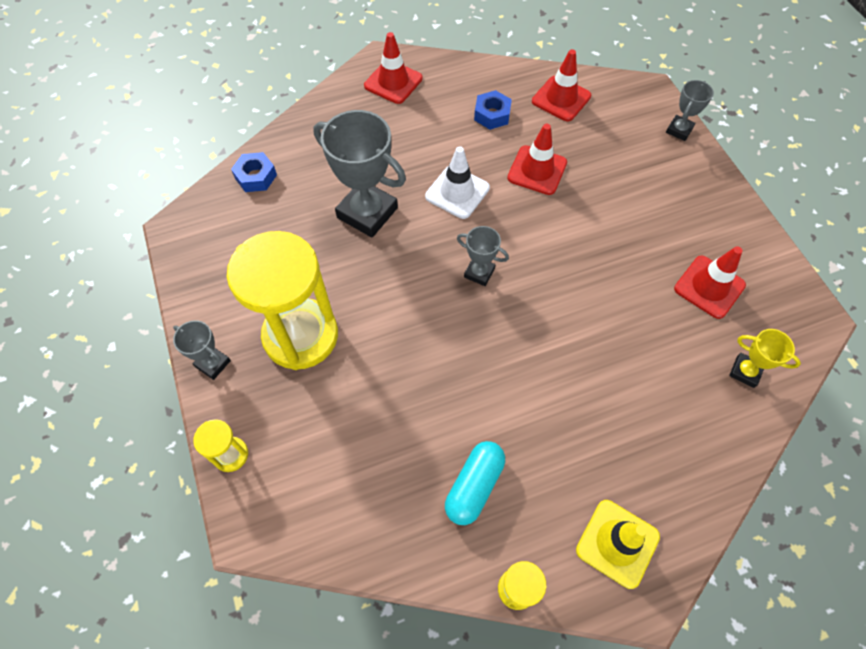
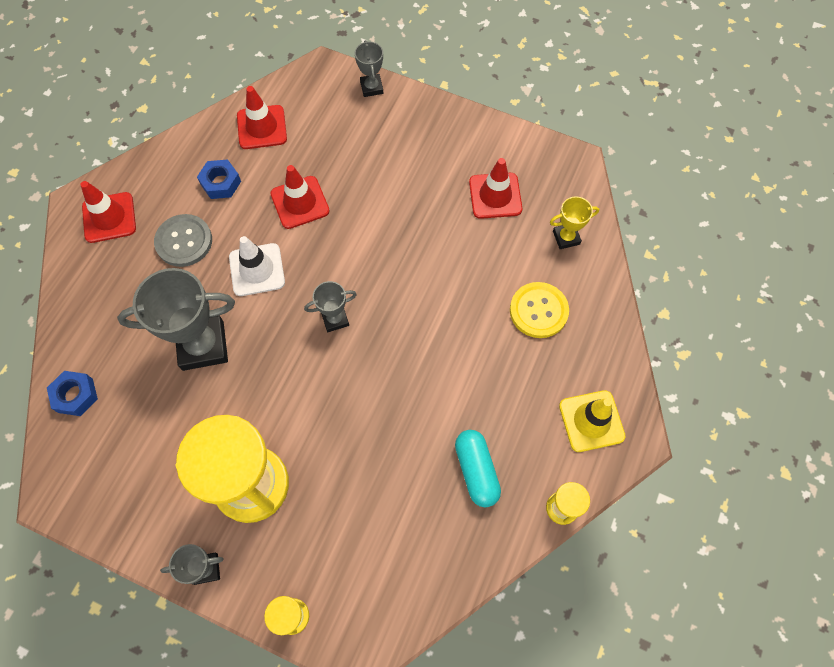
camera: 45 degrees left, 5 degrees up
(426, 134) = (184, 241): none -> grey button
(658, 409) = (538, 311): none -> yellow button

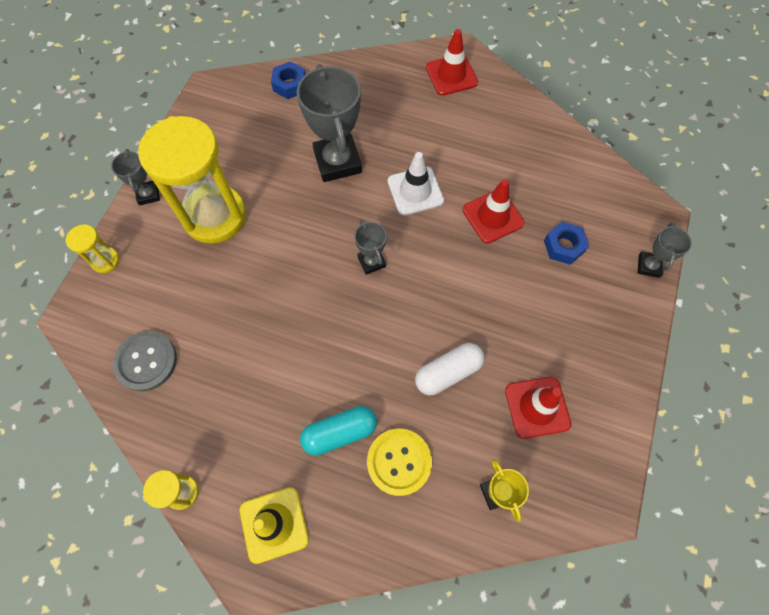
camera: 85 degrees right, 0 degrees up
(184, 241) = (436, 131): grey button -> grey button (146, 361)
(221, 183) = (502, 149): blue nut -> blue nut (563, 246)
(262, 127) = (572, 173): red traffic cone -> none
(371, 87) = (649, 266): grey trophy -> grey trophy turned 60 degrees counterclockwise
(459, 262) = (448, 372): none -> white capsule
(476, 471) = (222, 404): turquoise capsule -> turquoise capsule (340, 433)

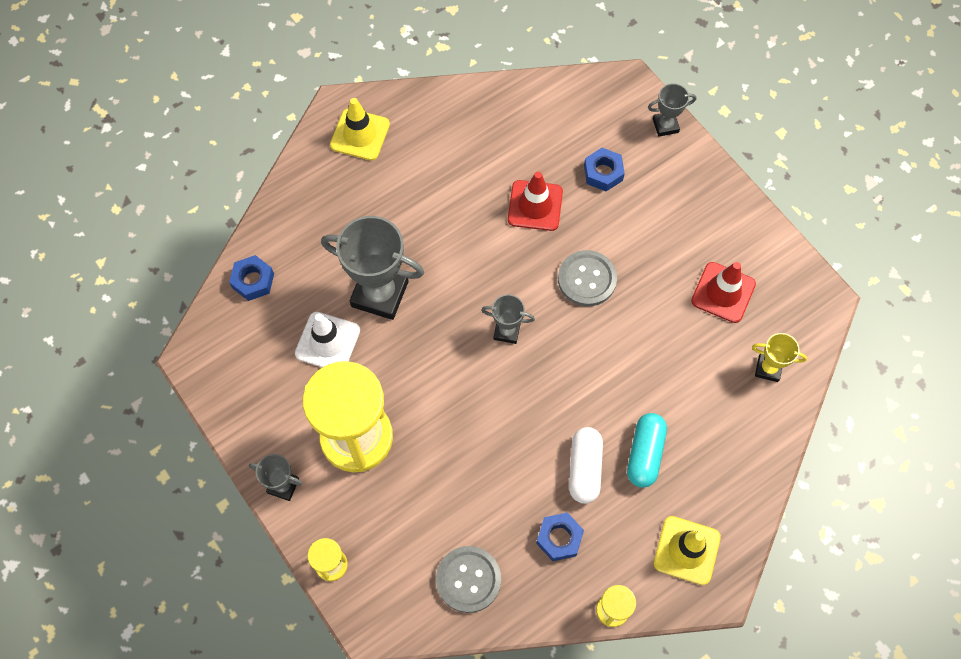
camera: 55 degrees left, 0 degrees up
(221, 409) = (559, 538): none -> blue nut
(399, 462) = (698, 423): yellow button -> none
(415, 191) = (462, 249): white traffic cone -> white traffic cone (327, 342)
(448, 372) = (650, 338): white capsule -> white capsule (584, 469)
(451, 75) = (360, 134): red traffic cone -> yellow traffic cone
(461, 291) = (587, 279): none -> grey button
(649, 266) = (665, 125): grey trophy -> grey trophy turned 60 degrees counterclockwise

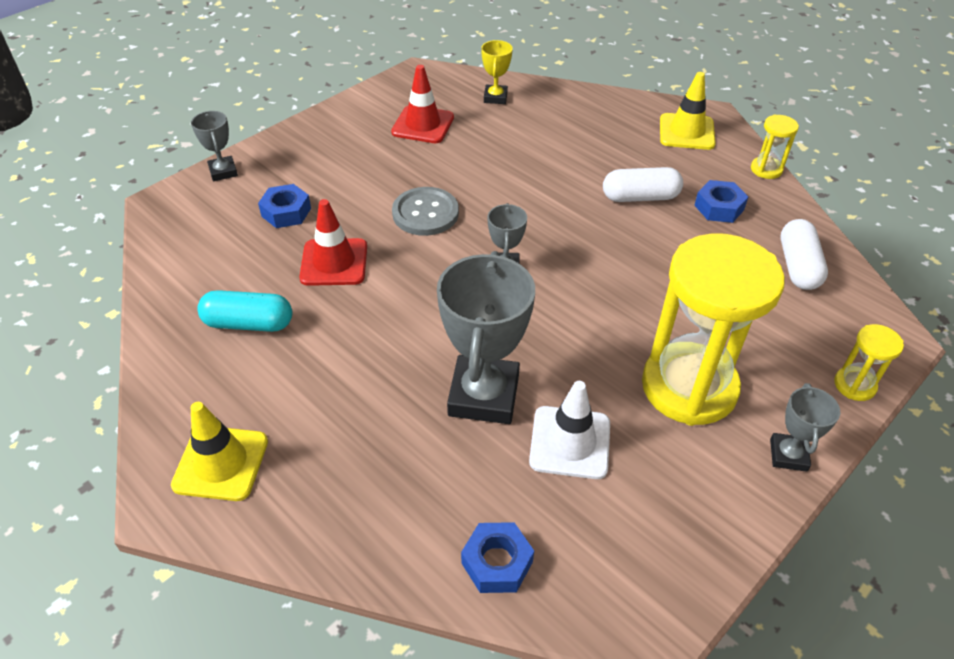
camera: 100 degrees left, 20 degrees down
(468, 579) = (798, 266): grey button -> white capsule
(645, 454) = (607, 161): turquoise capsule -> turquoise capsule (249, 323)

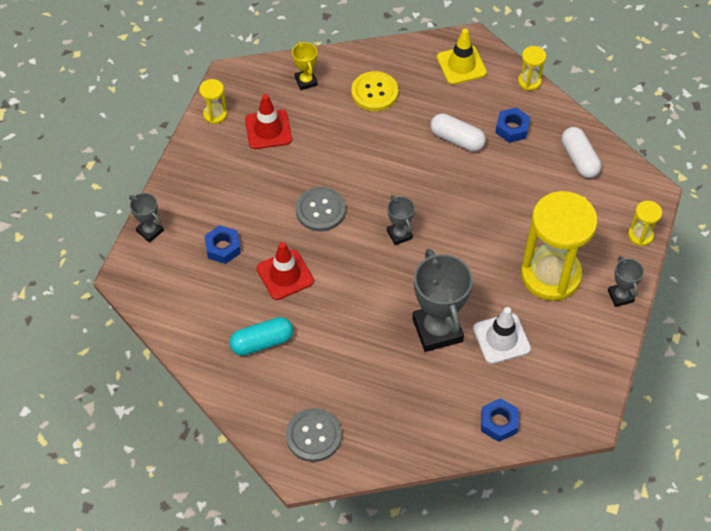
camera: 25 degrees left, 10 degrees up
(221, 463) = (313, 436): yellow traffic cone -> grey button
(377, 97) = (215, 114): none -> yellow hourglass
(566, 127) = (374, 92): none -> yellow button
(640, 197) = (457, 139): white capsule -> white capsule turned 60 degrees clockwise

